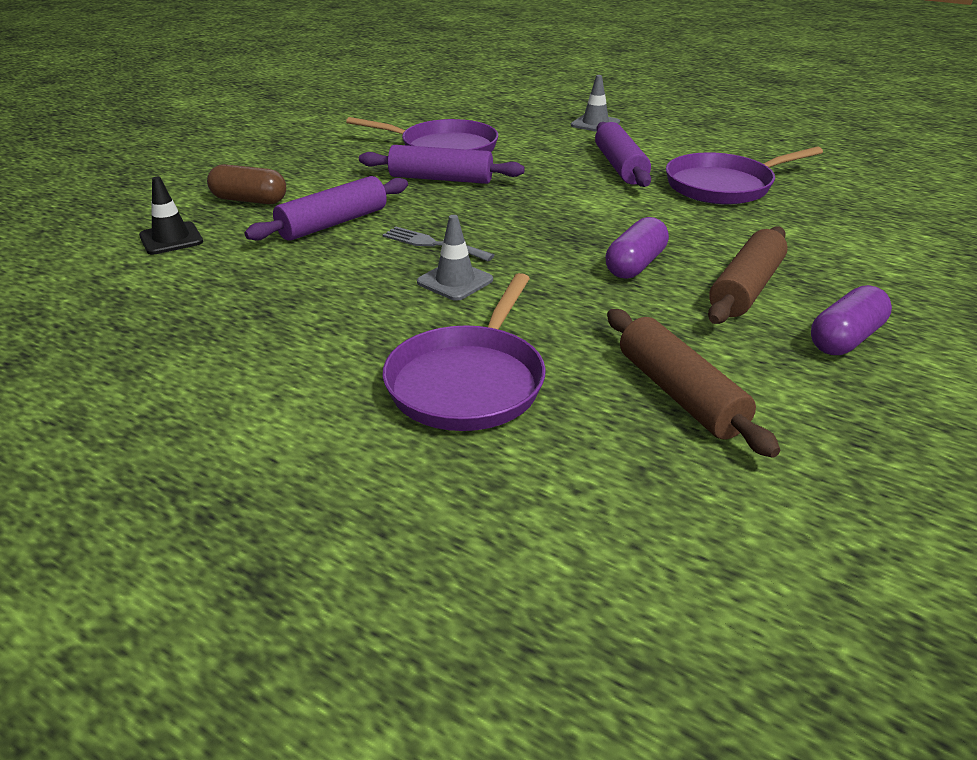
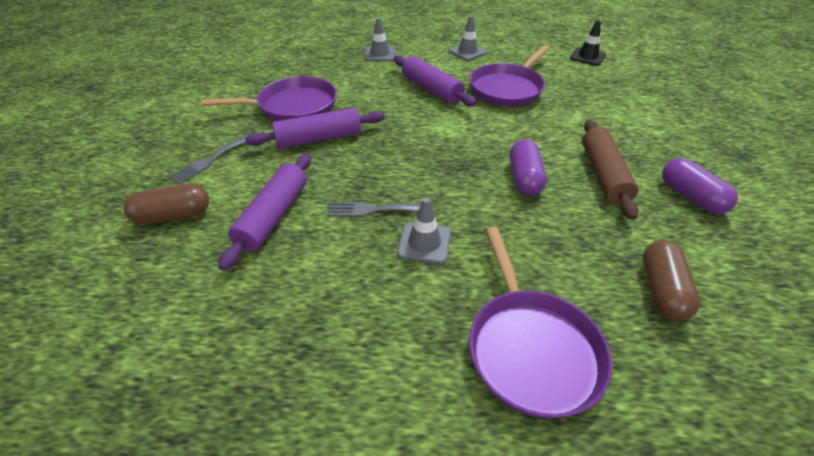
camera: 30 degrees left, 10 degrees up
(171, 239) = (133, 293): black traffic cone -> black traffic cone (587, 57)
(319, 171) = (209, 160): none -> grey fork
(680, 394) = (661, 290): brown rolling pin -> brown capsule
(714, 142) = (467, 52): none -> grey traffic cone
(845, 339) = (691, 197): purple capsule -> purple capsule turned 45 degrees counterclockwise

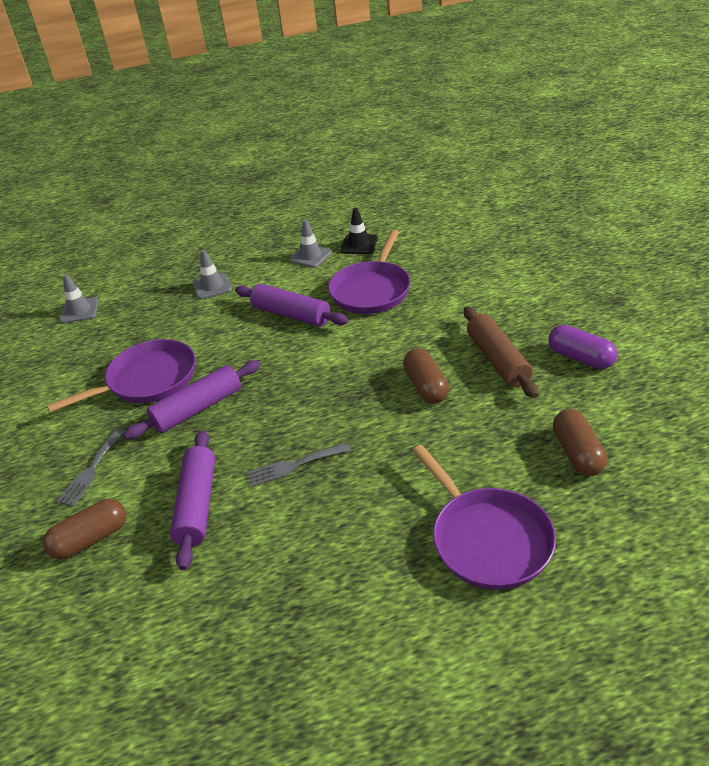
camera: 15 degrees left, 5 degrees down
(424, 243) = (358, 481): grey traffic cone -> grey traffic cone (79, 311)
(524, 178) = (426, 386): purple capsule -> brown capsule
(587, 57) = (440, 227): black traffic cone -> black traffic cone (359, 244)

